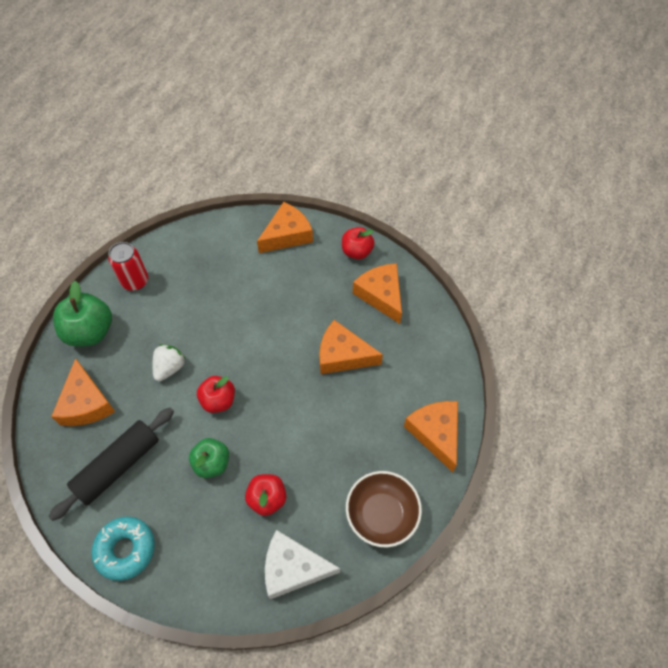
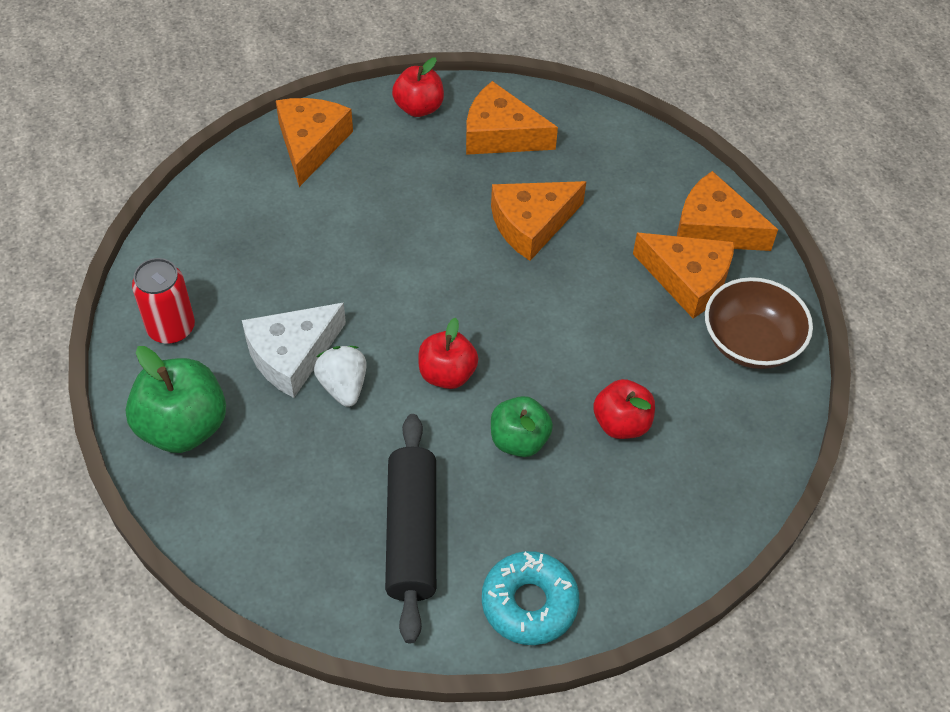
camera: 45 degrees left, 5 degrees down
(86, 403) = (282, 504): orange cheese -> orange cheese (687, 279)
(293, 568) = (725, 463): white cheese -> white cheese (292, 355)

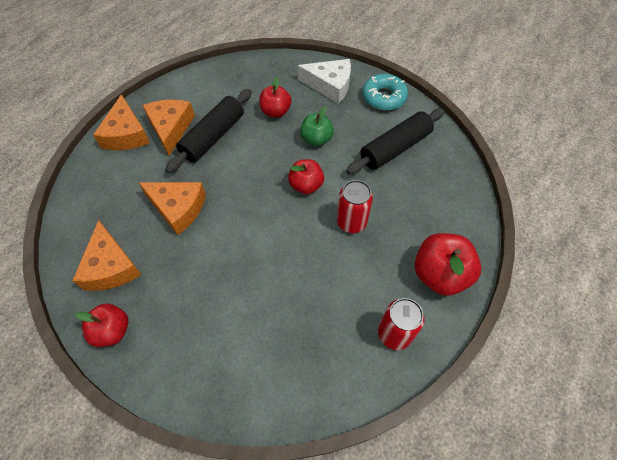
camera: 125 degrees left, 5 degrees up
(183, 427) = (440, 274): green apple -> red apple
(292, 355) = (355, 258): white cheese -> white cheese (330, 86)
(311, 144) = (191, 374): orange cheese -> none
(343, 386) = (351, 222): white strawberry -> red can
(630, 319) = (213, 137): none -> black rolling pin
(750, 342) = (193, 92): brown bowl -> none

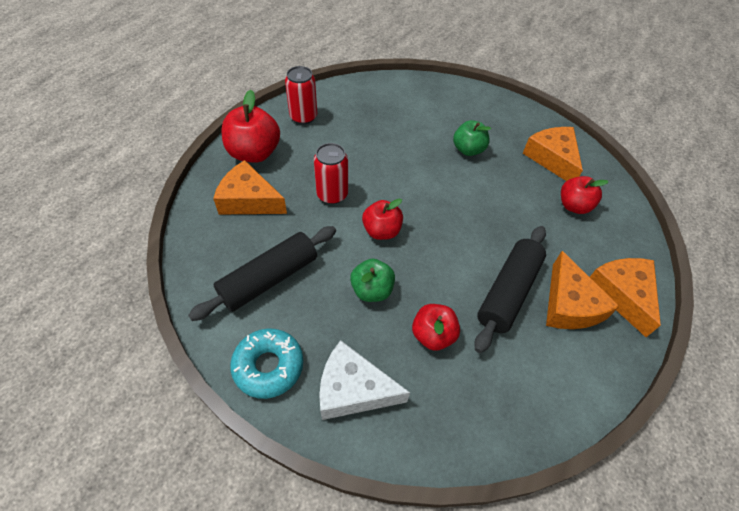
camera: 175 degrees right, 5 degrees down
(112, 331) = (525, 119): red apple -> red apple (574, 206)
(178, 208) = (514, 206): orange cheese -> orange cheese (249, 200)
(201, 279) = (468, 150): none -> green apple

